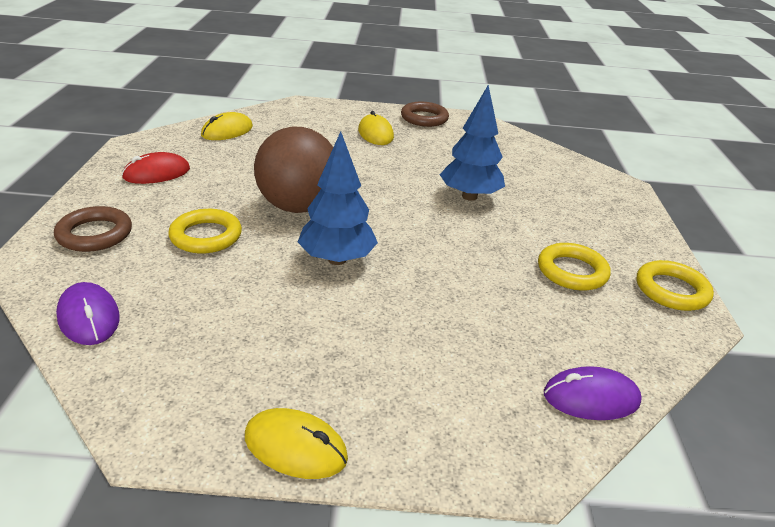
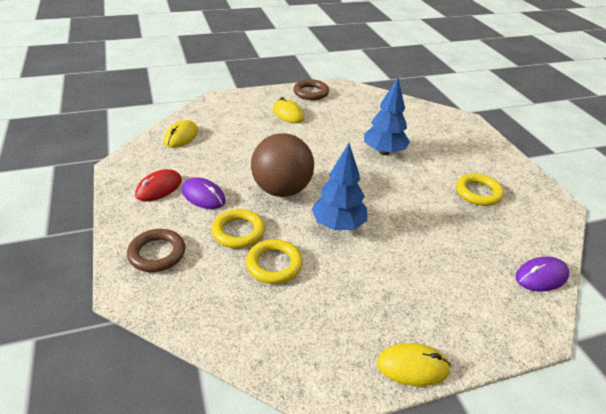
camera: 20 degrees left, 5 degrees up
(89, 317) = (211, 321): purple mouse -> purple mouse (203, 196)
(671, 290) = (536, 190): yellow ring -> yellow ring (274, 264)

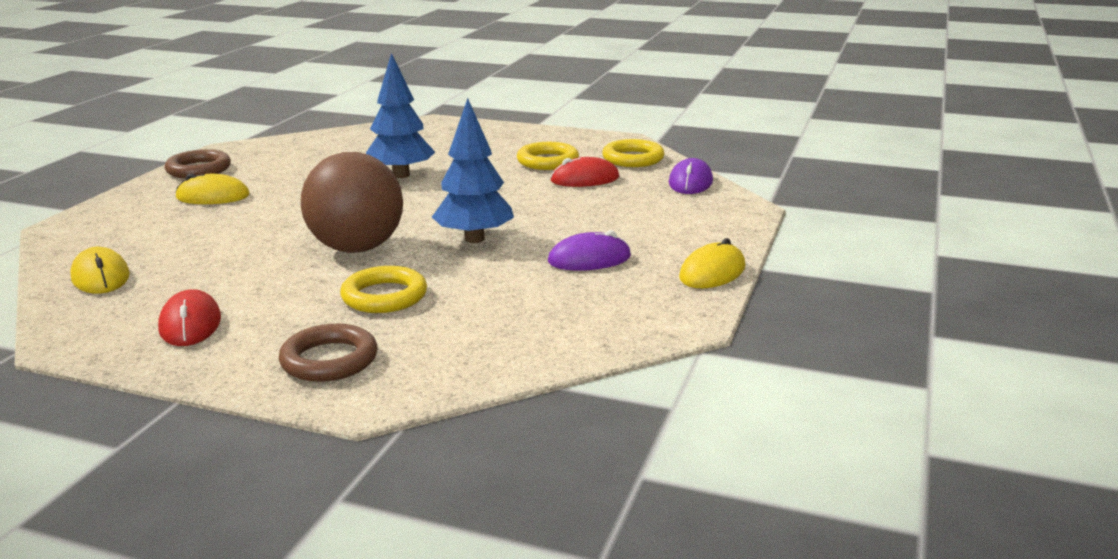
camera: 50 degrees left, 15 degrees down
(203, 196) = (271, 298): purple mouse -> purple mouse (589, 259)
(274, 264) = (476, 293): yellow ring -> yellow ring (633, 159)
(475, 223) = (585, 179): none -> red mouse

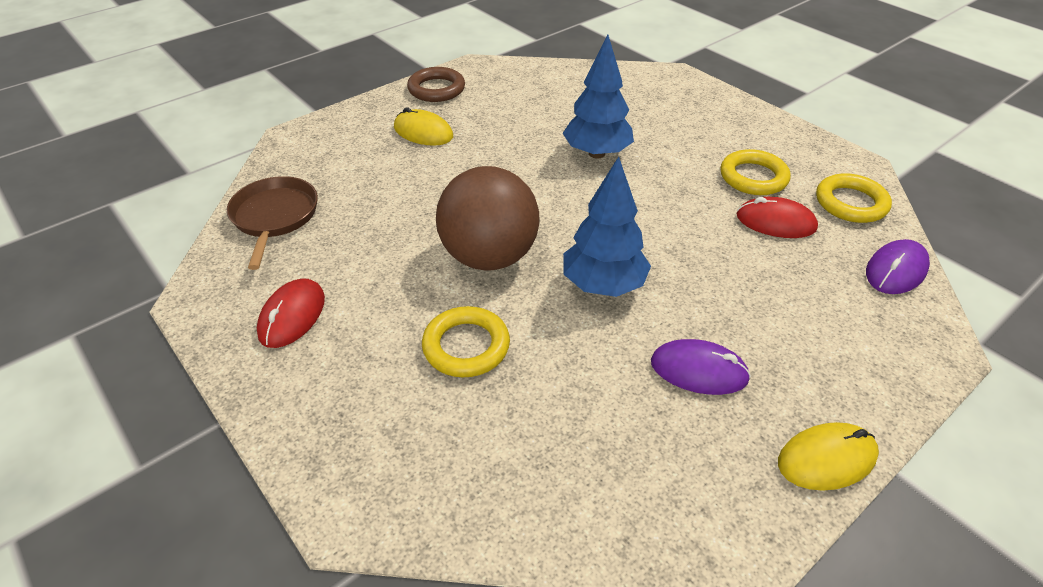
camera: 30 degrees right, 20 degrees up
(100, 277) = (274, 217): yellow mouse -> brown pan
(329, 360) = (359, 428): brown ring -> none

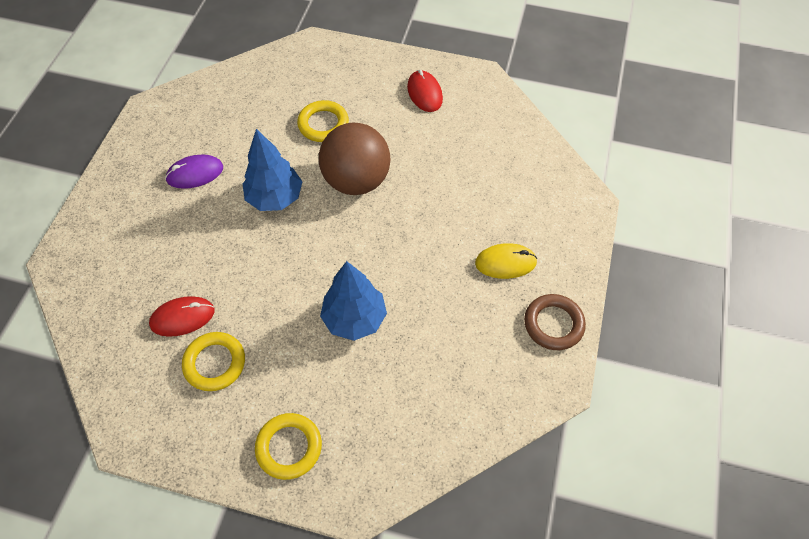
camera: 145 degrees right, 15 degrees up
(274, 217) = (509, 137): brown pan -> none
(826, 459) = (117, 161): yellow mouse -> none
(850, 203) = (127, 375): yellow ring -> yellow ring (289, 447)
(896, 270) = (87, 314): purple mouse -> none

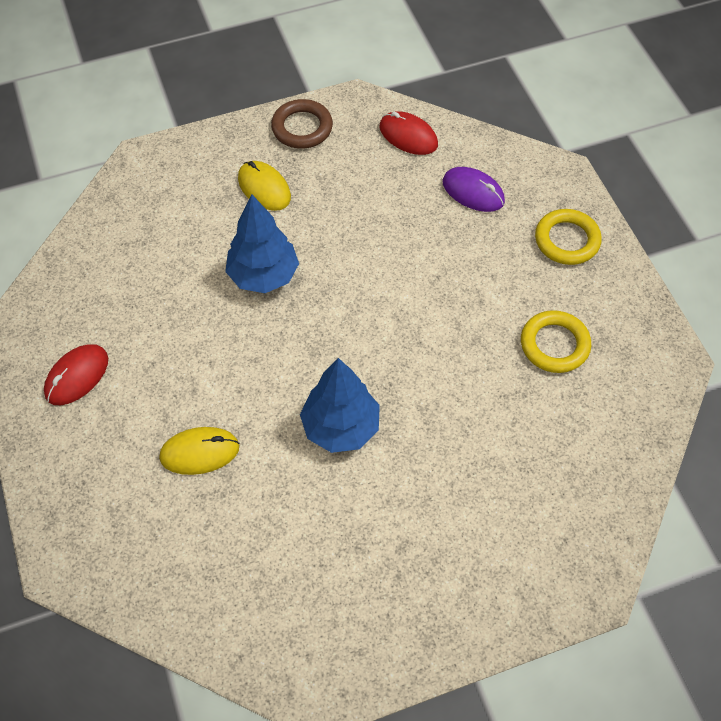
camera: 125 degrees left, 0 degrees up
(182, 317) = (540, 407): red mouse -> red mouse (408, 136)
(195, 173) = (373, 539): purple mouse -> purple mouse (473, 192)
(323, 124) = (199, 452): yellow ring -> yellow mouse
(354, 319) = (417, 266): blue tree -> blue tree (263, 275)
(356, 180) = (258, 364): brown ball -> none

